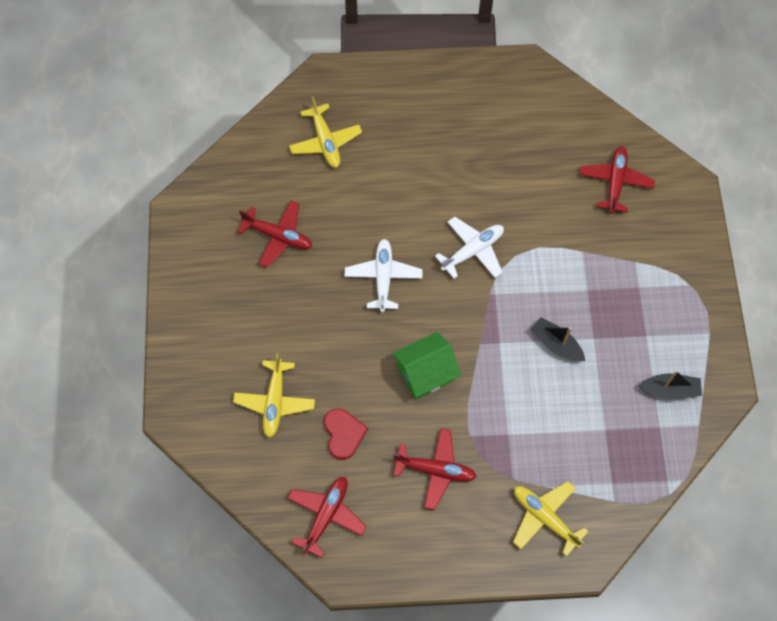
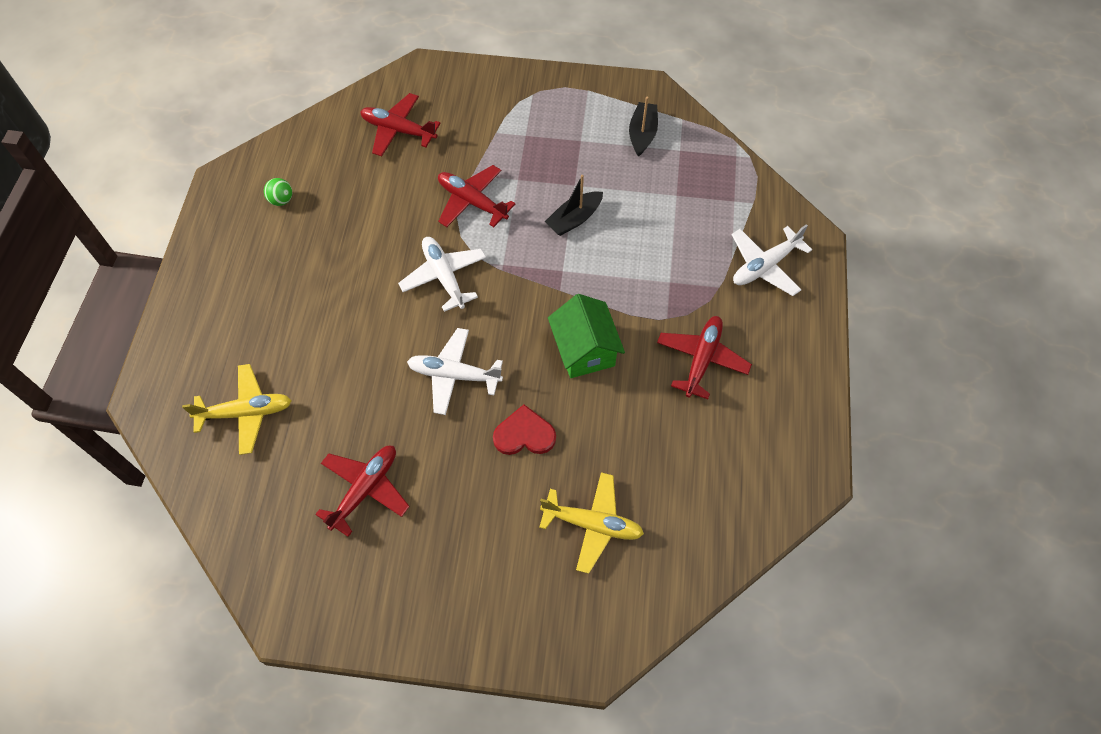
camera: 80 degrees left, 5 degrees down
(326, 515) = (744, 484): red plane -> red plane (472, 202)
(343, 434) = (646, 450): red heart -> red heart (524, 434)
(518, 112) = (281, 200): none -> green ball
(544, 517) = (765, 266): yellow plane -> white plane

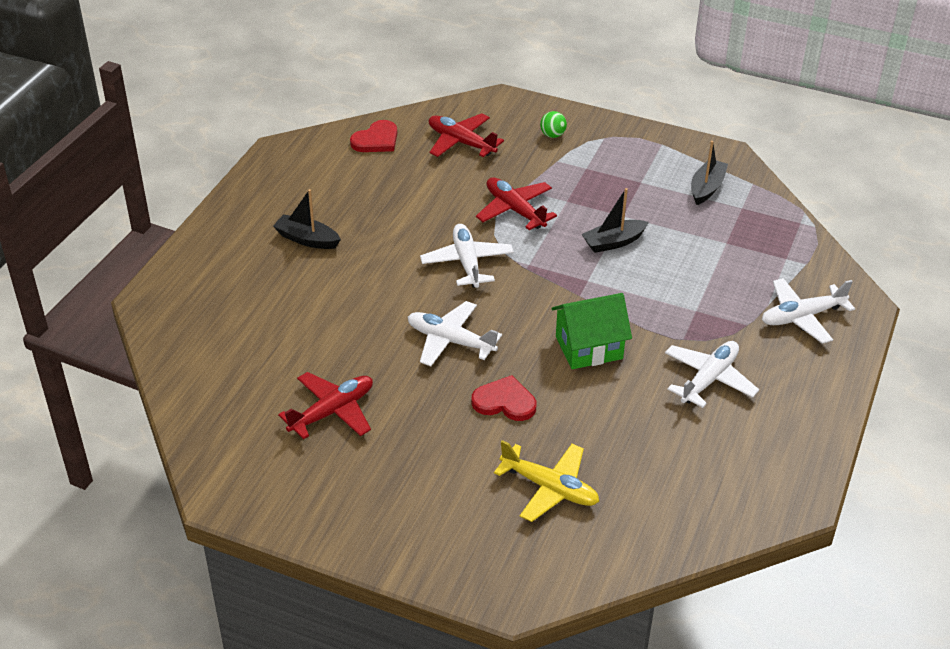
camera: 15 degrees right, 20 degrees down
(246, 412) = (239, 329): yellow plane -> none
(281, 200) = (330, 175): green ball -> green ball (552, 135)
(281, 285) = (307, 239): none -> black boat
(315, 146) = (376, 140): none -> red heart
(584, 350) = (589, 347): green house -> green house turned 75 degrees clockwise
(701, 359) = (709, 379): red plane -> white plane

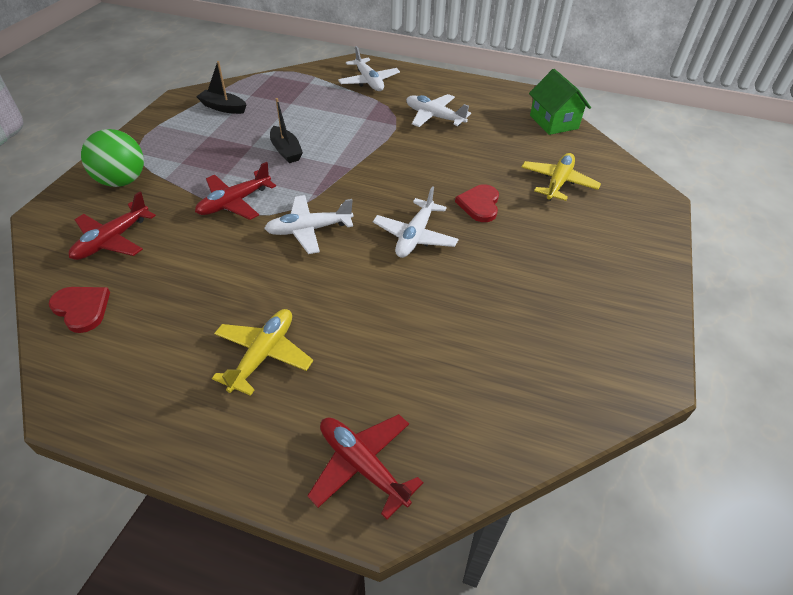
camera: 95 degrees left, 5 degrees up
(307, 239) = (263, 355): black boat -> yellow plane
(332, 412) = (521, 307): red plane -> red plane (362, 465)
(552, 135) = (122, 181): green ball -> green ball, size x2.14
(589, 347) = (411, 164): green house -> green house (553, 122)

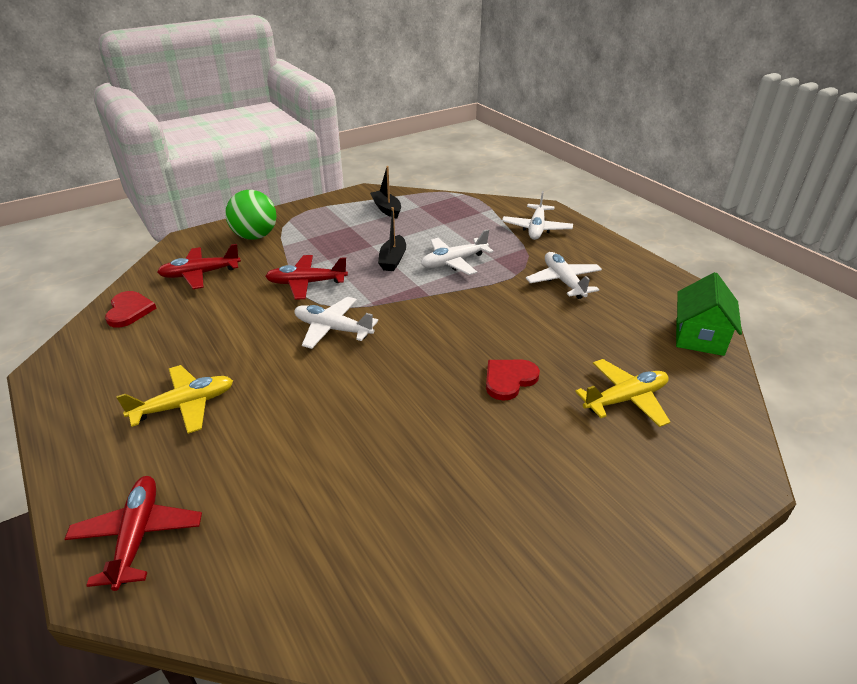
camera: 40 degrees right, 10 degrees down
(415, 236) = (411, 377): white plane -> white plane (454, 262)

